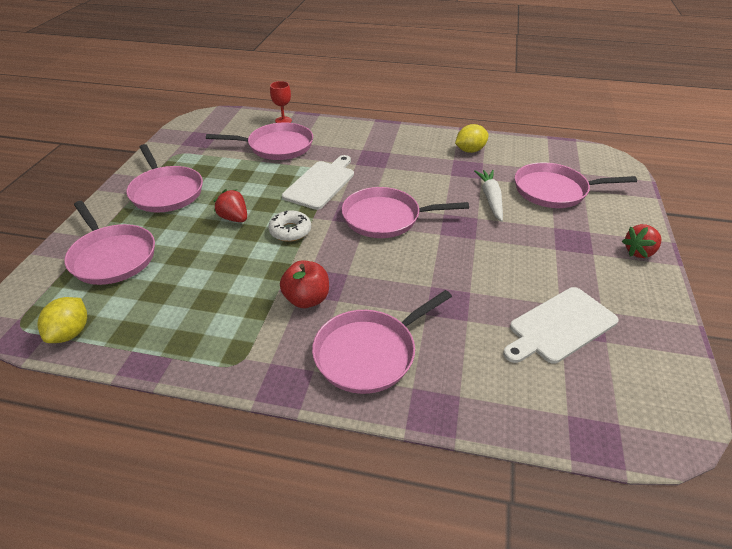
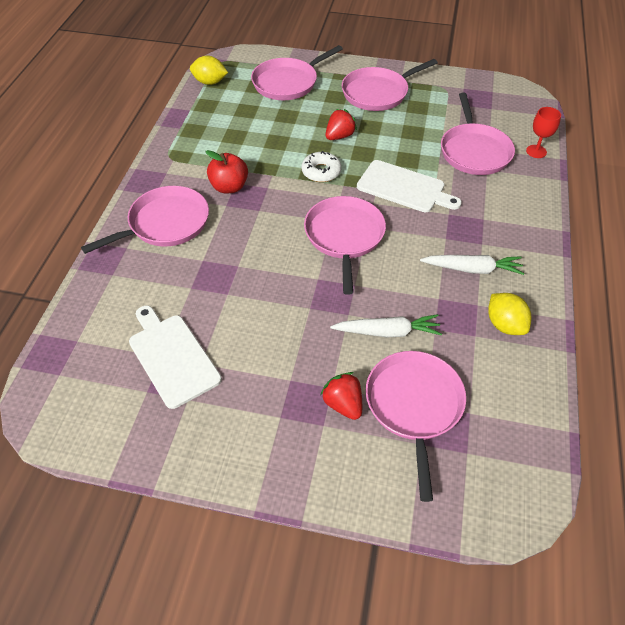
camera: 90 degrees right, 10 degrees up
(369, 353) = (165, 224): pink pan -> pink pan turned 90 degrees clockwise
(418, 158) = (472, 269): none -> white carrot
(639, 252) = (281, 470): red strawberry -> red strawberry (343, 404)

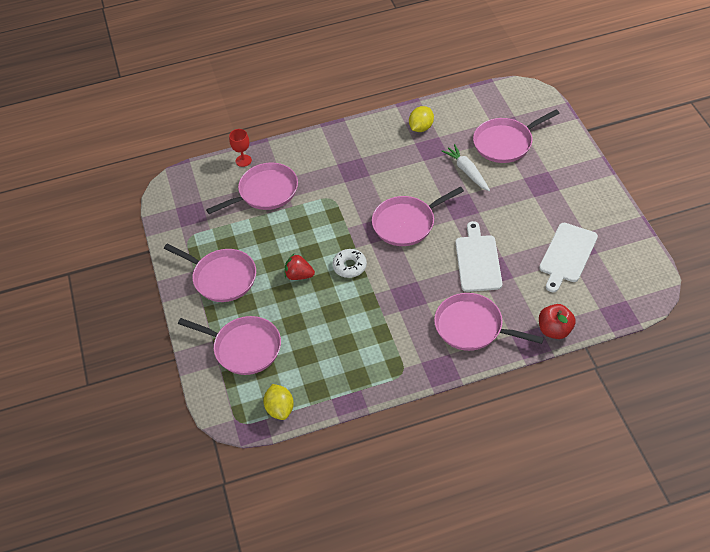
camera: 115 degrees left, 0 degrees up
(229, 187) = (407, 312): red apple -> red apple (554, 330)
(343, 404) = (529, 169): red strawberry -> none
(404, 188) = (334, 213): white cutting board -> white cutting board (478, 260)
(472, 269) = (387, 154): white carrot -> none

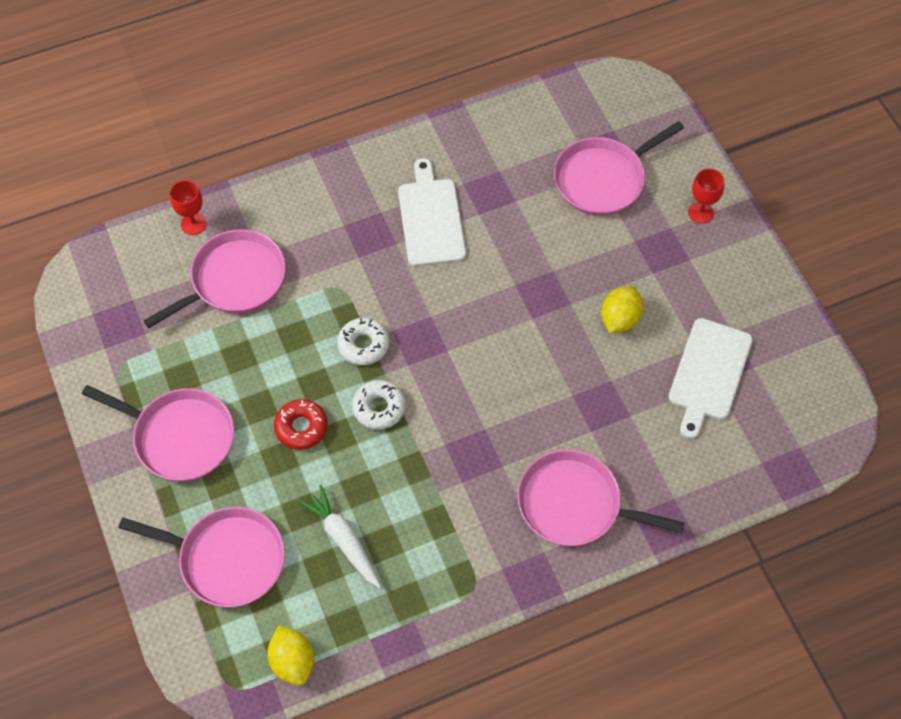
camera: 10 degrees left, 10 degrees up
(299, 275) = (301, 427): red strawberry -> red donut
(343, 231) = (363, 345): none -> white donut
(407, 223) = (461, 328): pink pan -> none
(421, 128) = (470, 155): yellow lemon -> yellow lemon (620, 319)
(467, 171) = (547, 232): white carrot -> white carrot (343, 539)
(478, 260) = (575, 389): white cutting board -> white cutting board (431, 218)
(554, 330) = (698, 503): red apple -> none
(568, 163) = (700, 212): none -> red goblet

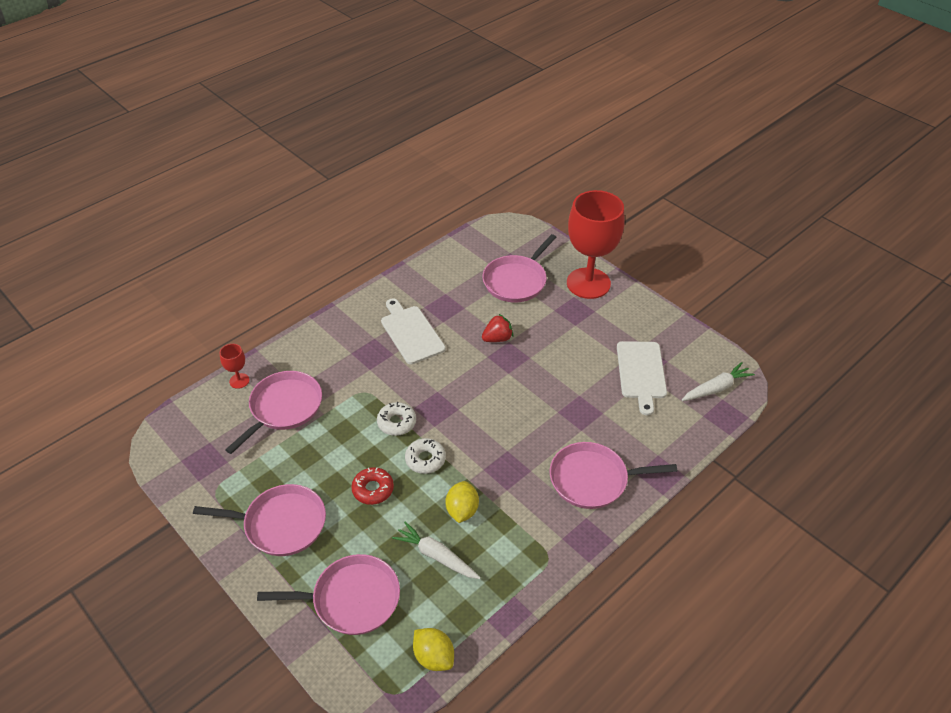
camera: 20 degrees left, 15 degrees down
(540, 262) = (497, 338): none -> red strawberry
(620, 319) = (567, 357): yellow lemon -> yellow lemon (462, 510)
(700, 212) = (588, 283): red goblet -> red goblet, size x2.47
(799, 428) = (716, 388): none -> white carrot

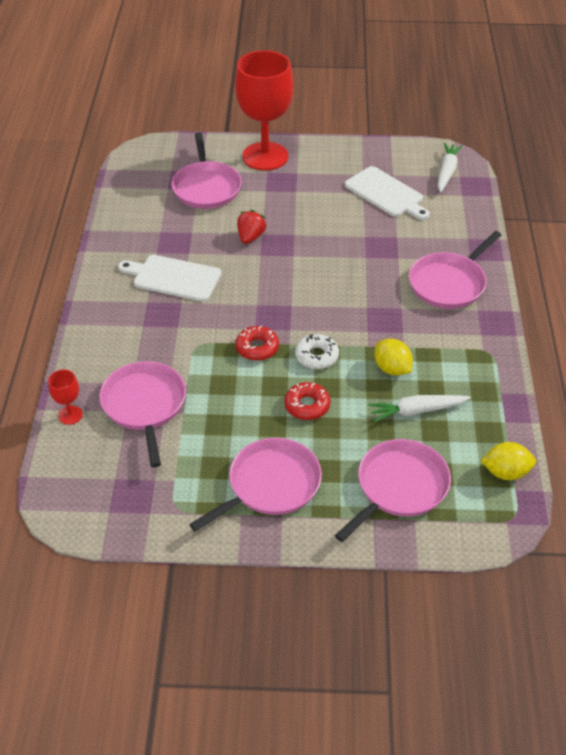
camera: 45 degrees left, 0 degrees up
(397, 422) = (257, 348): white donut -> red donut

